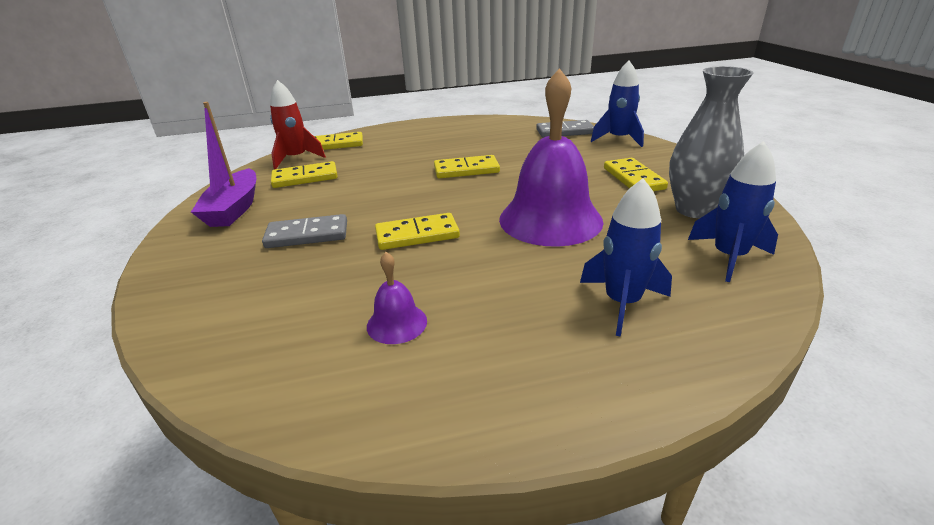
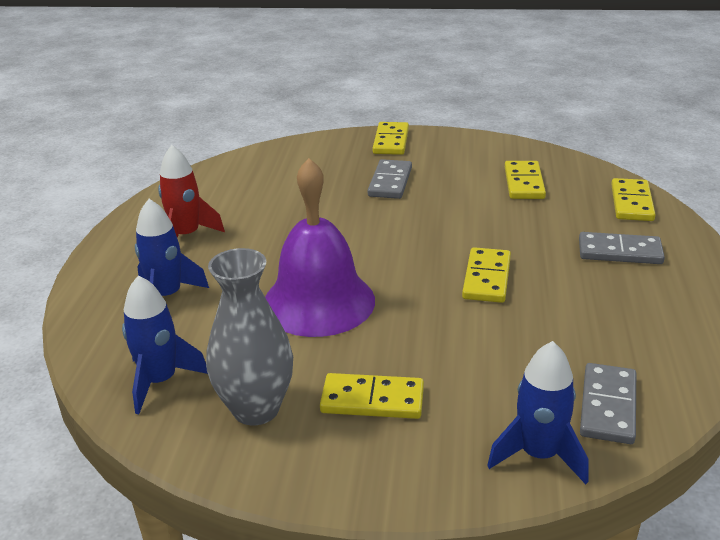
camera: 110 degrees right, 0 degrees up
(234, 209) = (467, 153): purple boat -> none
(296, 158) = (589, 179): red rocket -> red rocket (186, 236)
(397, 323) = (237, 208): purple bell -> none
(407, 142) = (619, 252): none -> grey domino
(417, 235) = (348, 228): yellow domino -> yellow domino (391, 141)

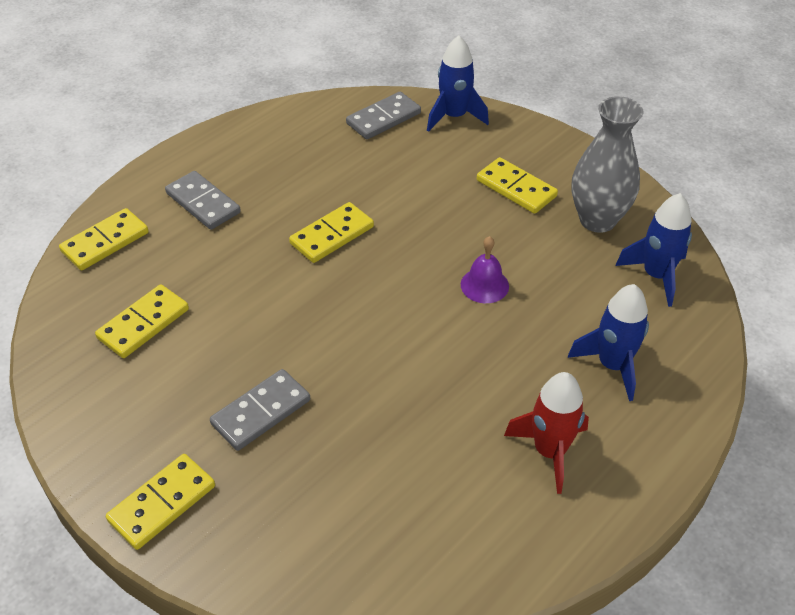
camera: 145 degrees left, 15 degrees up
(318, 302) = (484, 285): purple bell -> purple bell, size x0.44

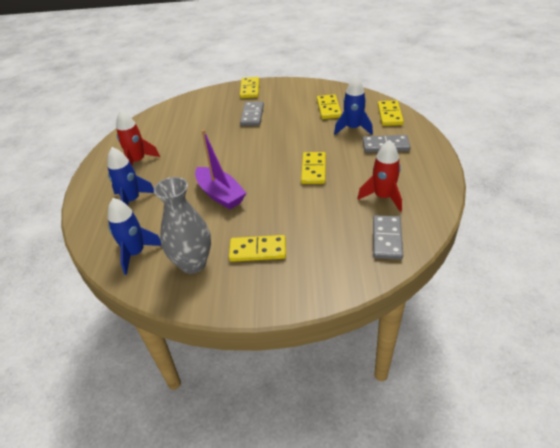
camera: 140 degrees right, 5 degrees down
(319, 152) = (383, 197): none -> red rocket
(454, 116) = (352, 271): blue rocket -> blue rocket (353, 128)
(484, 285) = (220, 194): purple bell -> purple boat

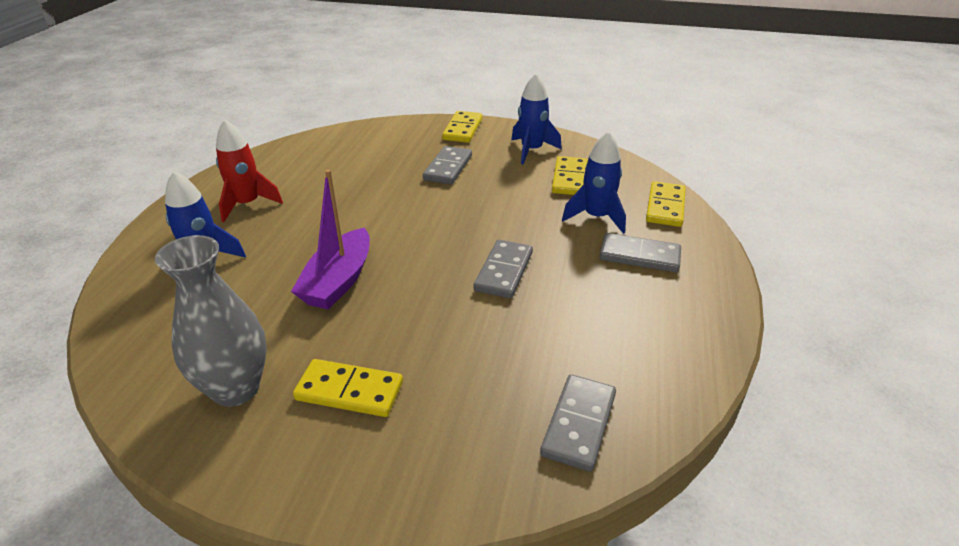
camera: 10 degrees right, 5 degrees down
(136, 253) = (160, 349): blue rocket -> blue rocket (531, 150)
(220, 194) = (338, 281): purple boat -> purple boat turned 45 degrees clockwise
(313, 170) = (504, 271): yellow domino -> grey domino
(383, 197) = (601, 344): red rocket -> none

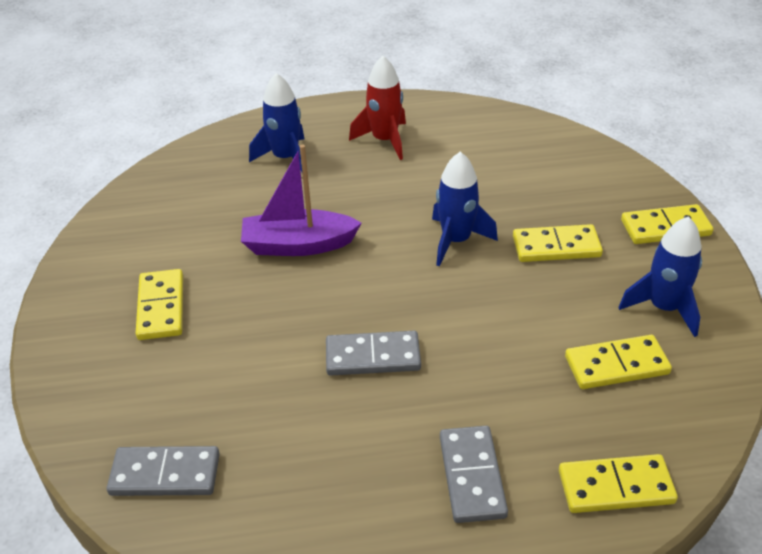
camera: 70 degrees right, 5 degrees up
(236, 389) = (144, 244): grey vase -> none
(448, 168) = (556, 246): grey domino -> yellow domino
(596, 217) = (536, 414): blue rocket -> blue rocket (456, 241)

